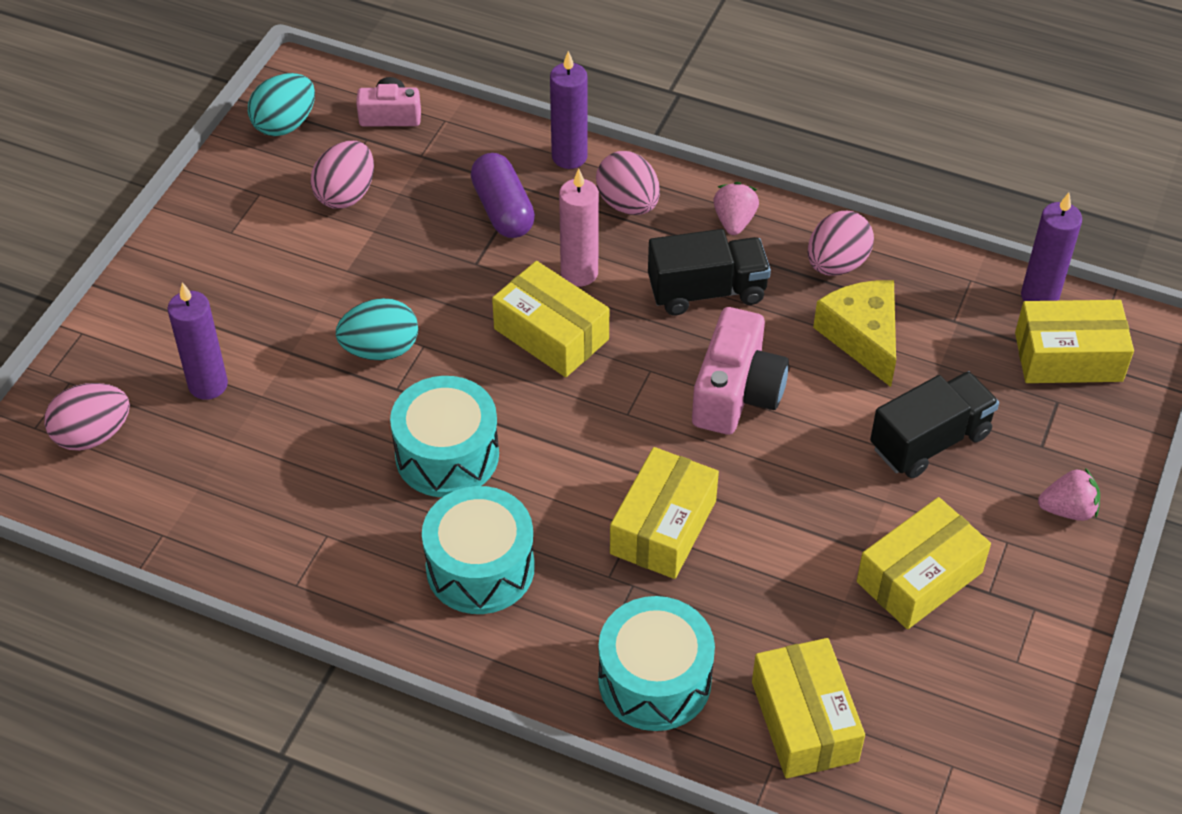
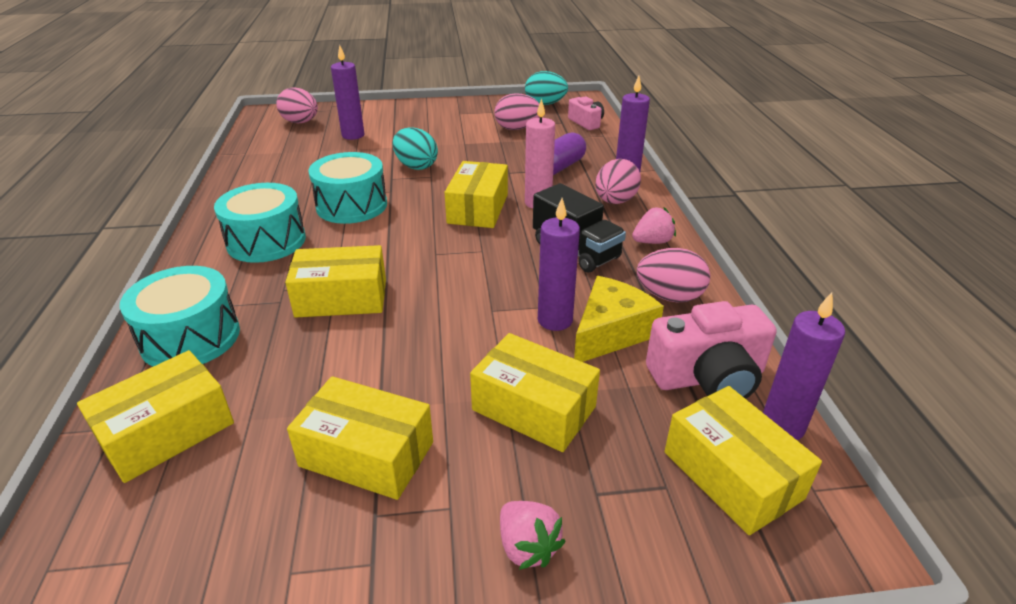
camera: 60 degrees right, 15 degrees down
(736, 393) = (494, 290): pink camera -> pink camera (708, 377)
(818, 368) = (555, 320): none -> purple candle
(929, 441) = (534, 408): black truck -> yellow box

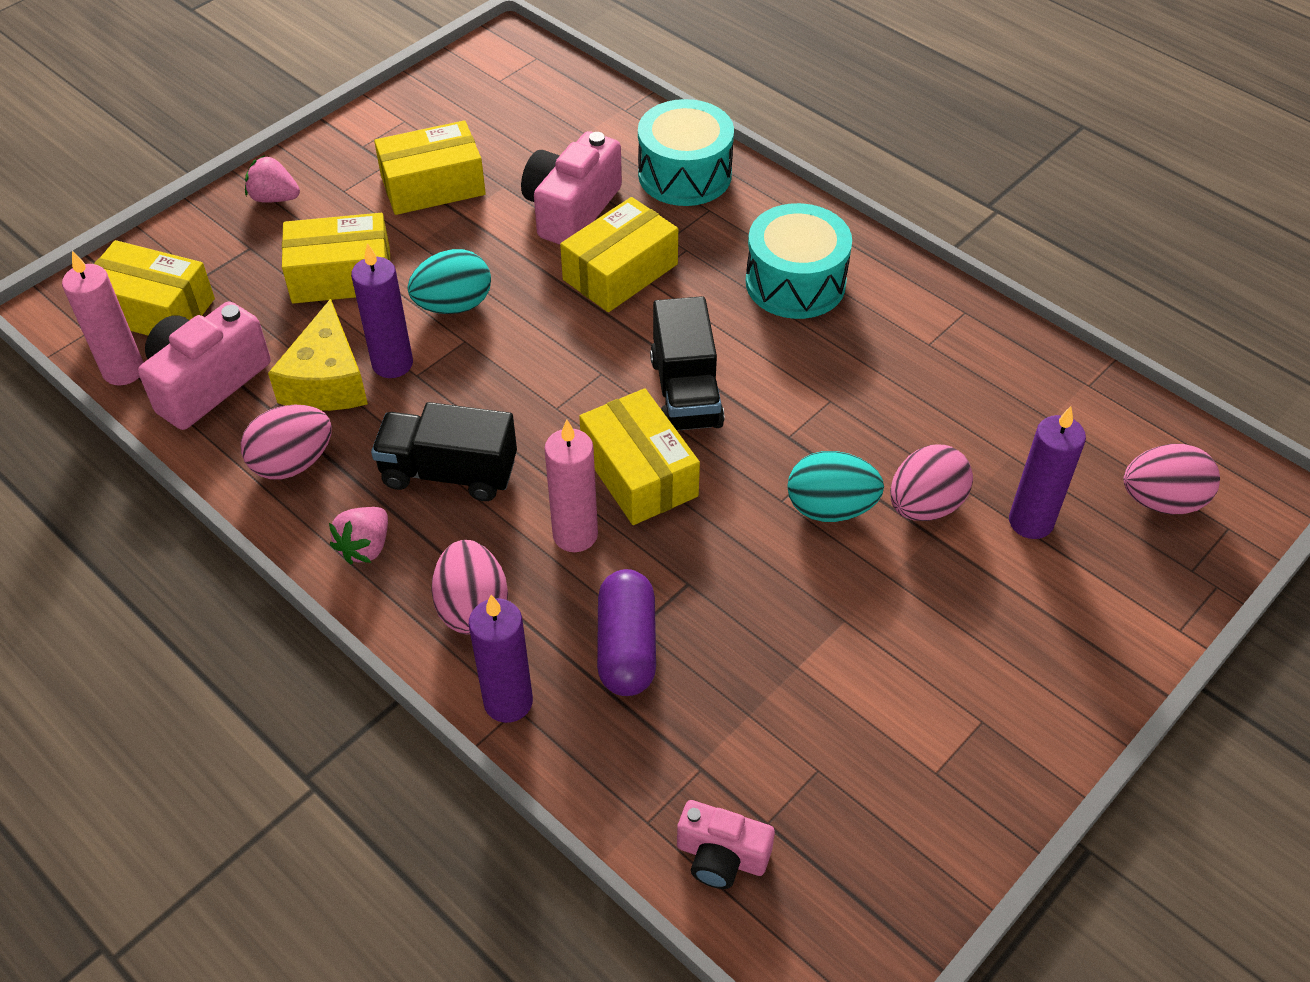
camera: 140 degrees right, 15 degrees up
(167, 431) = (586, 126): yellow box -> none
(301, 359) = (571, 209): none -> pink camera
(352, 205) = (793, 382): turquoise drum -> none
(406, 225) = (686, 392): none -> black truck
(517, 128) = (819, 733): pink egg -> pink egg (925, 505)
(545, 104) = (879, 890): turquoise egg -> turquoise egg (453, 305)
(782, 426) = (123, 371): purple candle -> pink candle

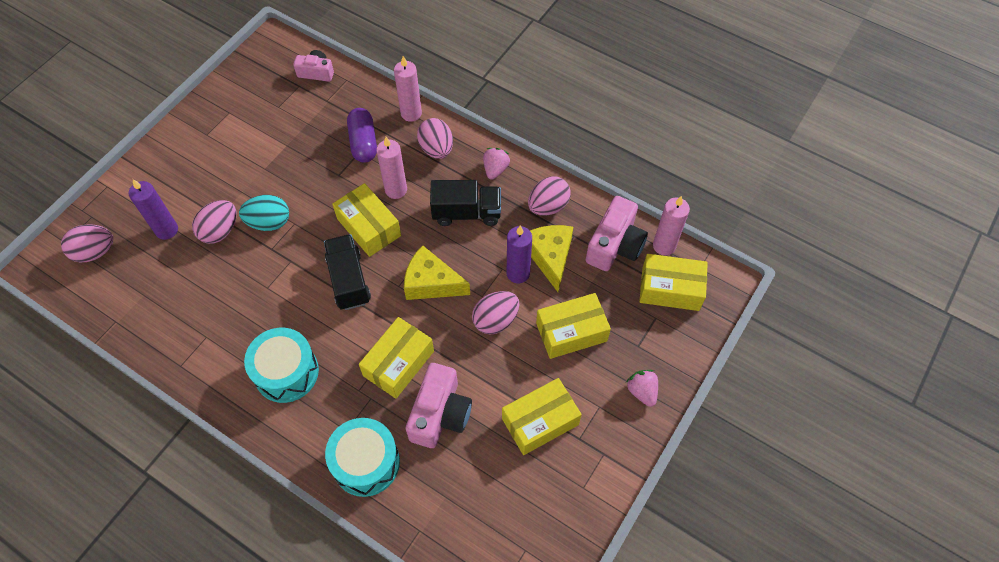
camera: 170 degrees right, 10 degrees up
(274, 198) = (642, 391): pink strawberry -> pink strawberry turned 120 degrees counterclockwise
(453, 305) = (495, 320): turquoise egg -> pink egg
(508, 702) = (411, 113): purple candle -> pink candle
(544, 369) = (431, 283): none -> yellow cheese

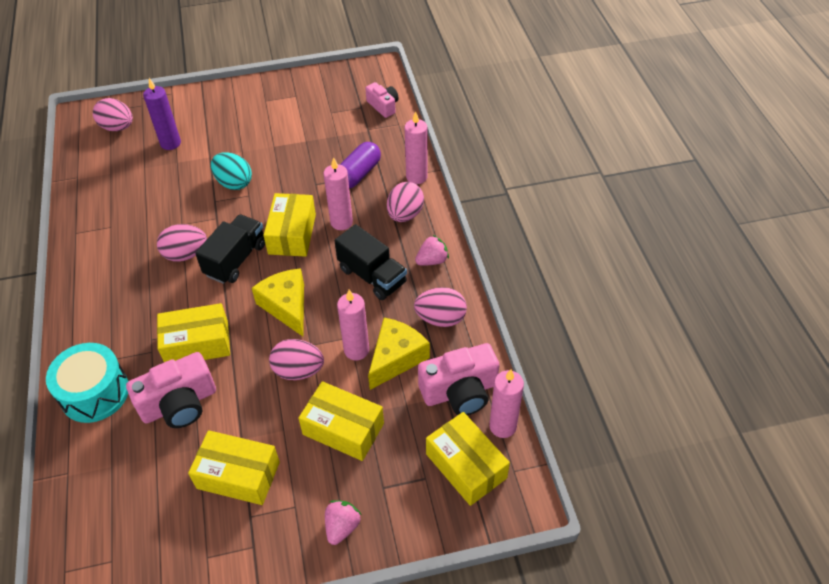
camera: 45 degrees right, 10 degrees down
(220, 231) = (199, 166): pink egg -> pink egg (185, 254)
(286, 372) = (125, 288): turquoise drum -> none
(518, 273) = (356, 350): purple candle -> pink candle

